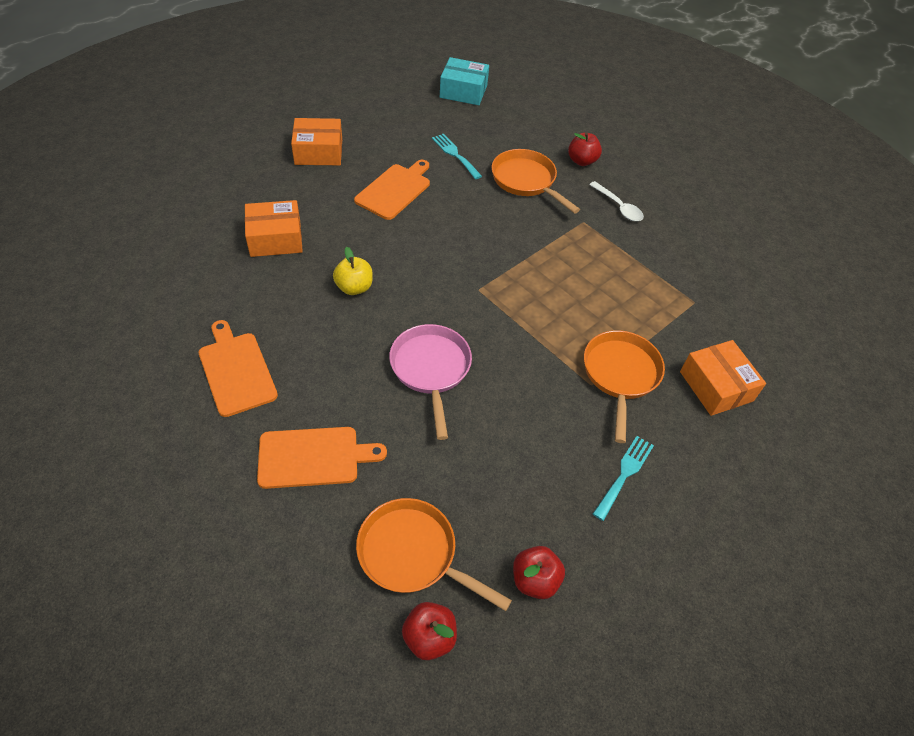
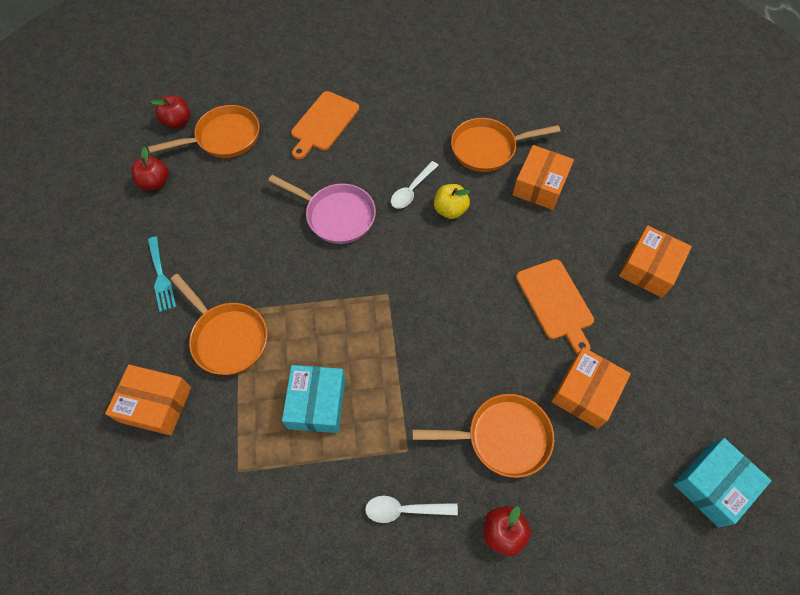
camera: 130 degrees right, 10 degrees up
(236, 370) = (420, 114): orange cutting board -> none
(253, 292) = (487, 149): none -> orange pan
(352, 326) = (412, 190): none -> white spoon
(455, 154) = (585, 392): turquoise fork -> orange box
(606, 285) = (317, 403): none -> turquoise box

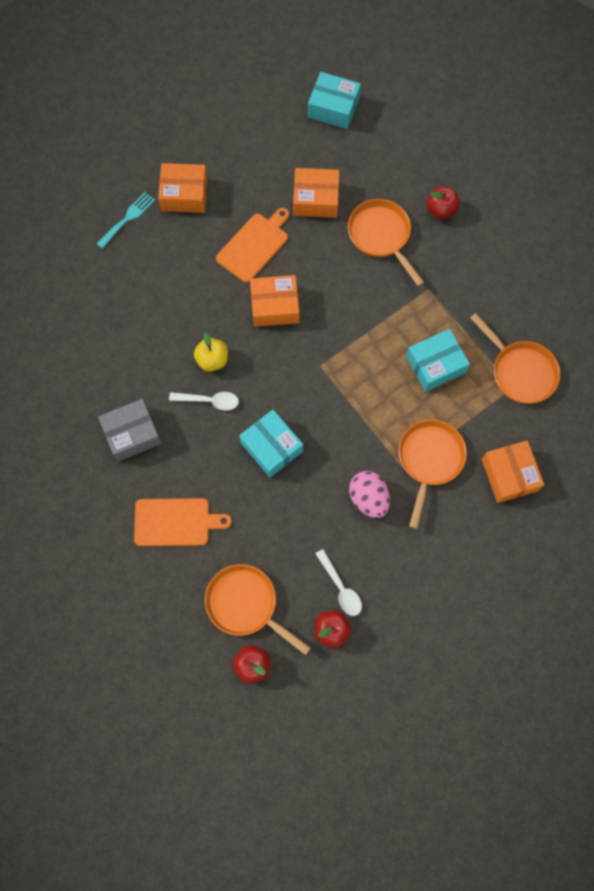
camera: 120 degrees left, 10 degrees up
(161, 277) = (414, 550): turquoise fork -> turquoise fork (128, 218)
(234, 266) = (368, 498): none -> pink egg
(336, 216) = (271, 447): pink pan -> turquoise box
(404, 510) = (466, 271): white spoon -> white spoon (340, 587)
(418, 126) = (132, 434): none -> grey box
(487, 149) = (126, 362): orange pan -> orange pan (520, 371)
(540, 185) = (145, 302): orange box -> orange box (275, 306)

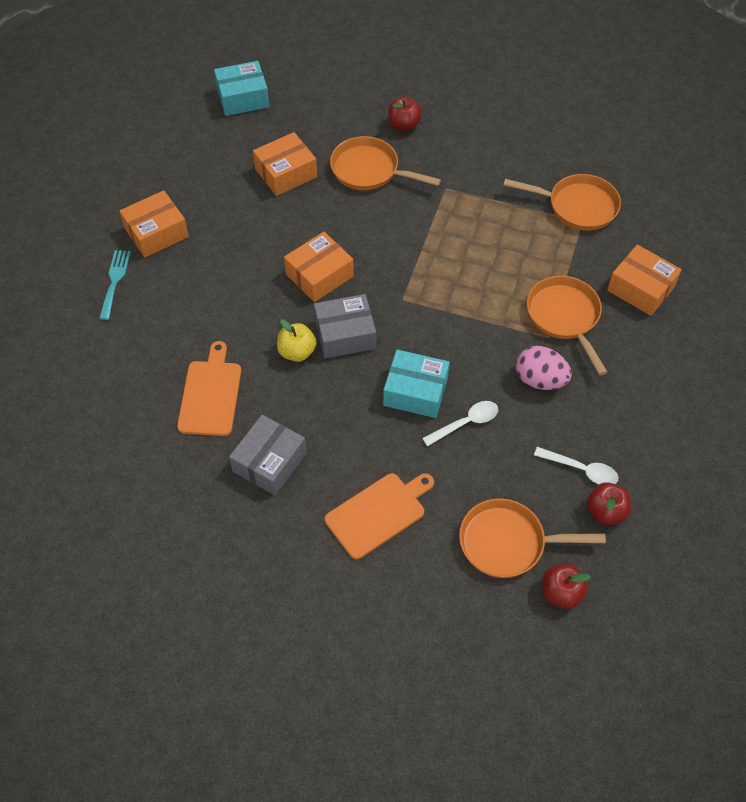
camera: 35 degrees left, 15 degrees down
(209, 401) = (323, 388): white spoon -> white spoon (465, 423)
(254, 245) = (259, 238): orange cutting board -> orange cutting board (210, 394)
(256, 368) = (345, 334): none -> grey box
(435, 365) = (503, 241): turquoise box -> none

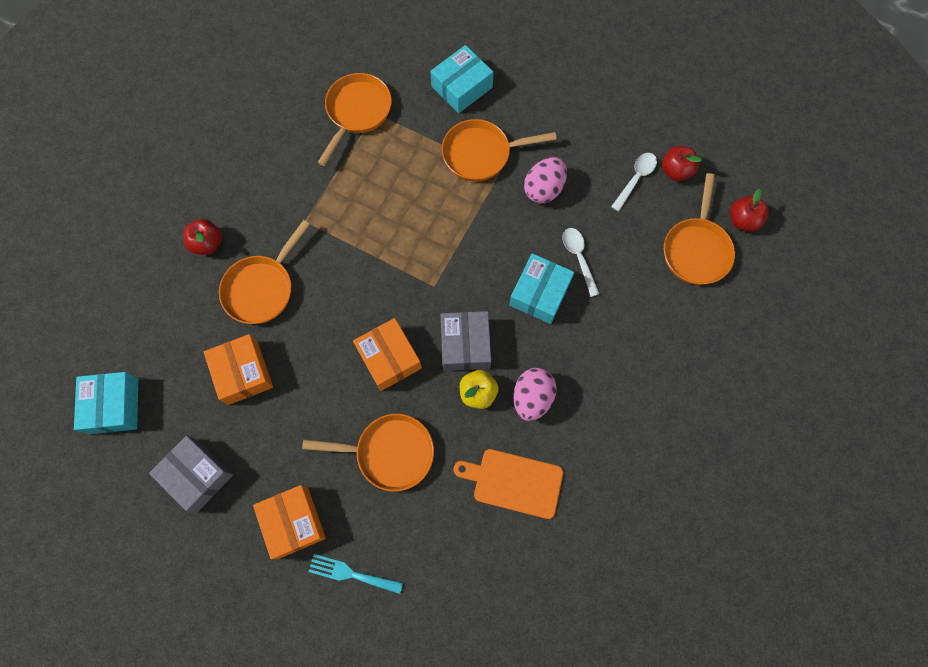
camera: 80 degrees left, 15 degrees up
(227, 291) = (390, 453): none -> orange pan
(269, 462) = (596, 434): grey box -> grey box (197, 475)
(299, 399) = (532, 398): none -> pink egg
(378, 513) = (659, 347): orange cutting board -> none
(640, 288) = (461, 87): orange box -> turquoise box

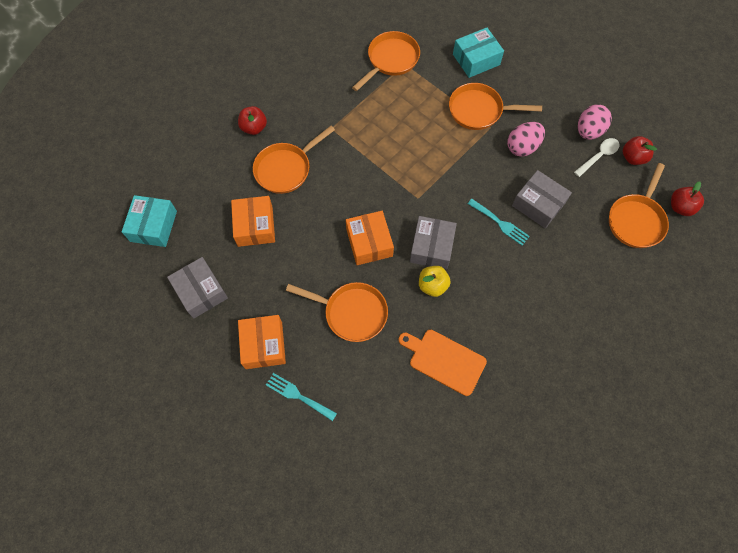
camera: 15 degrees right, 5 degrees down
(532, 398) = (475, 300): pink egg -> pink egg (588, 131)
(539, 293) = (500, 223): turquoise box -> turquoise fork
(578, 258) = (538, 204): white spoon -> grey box

